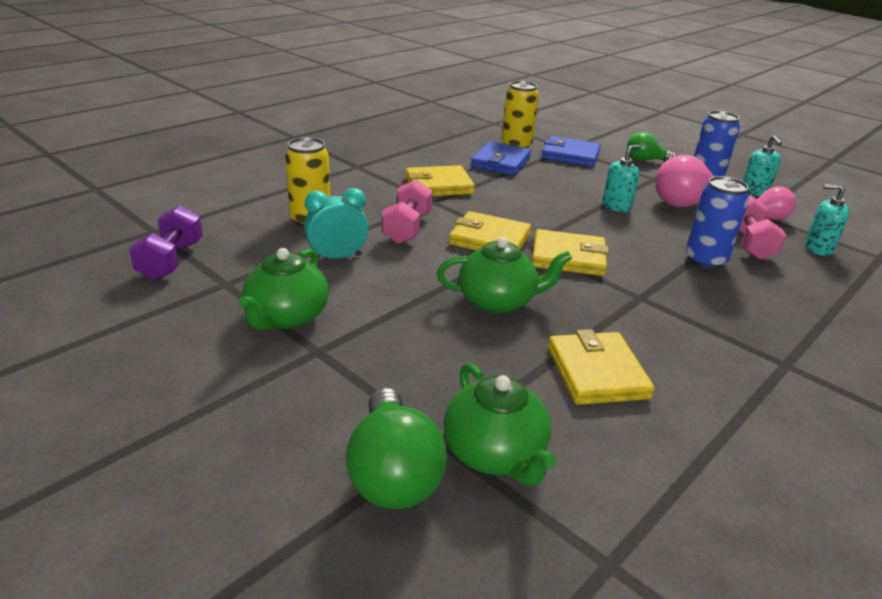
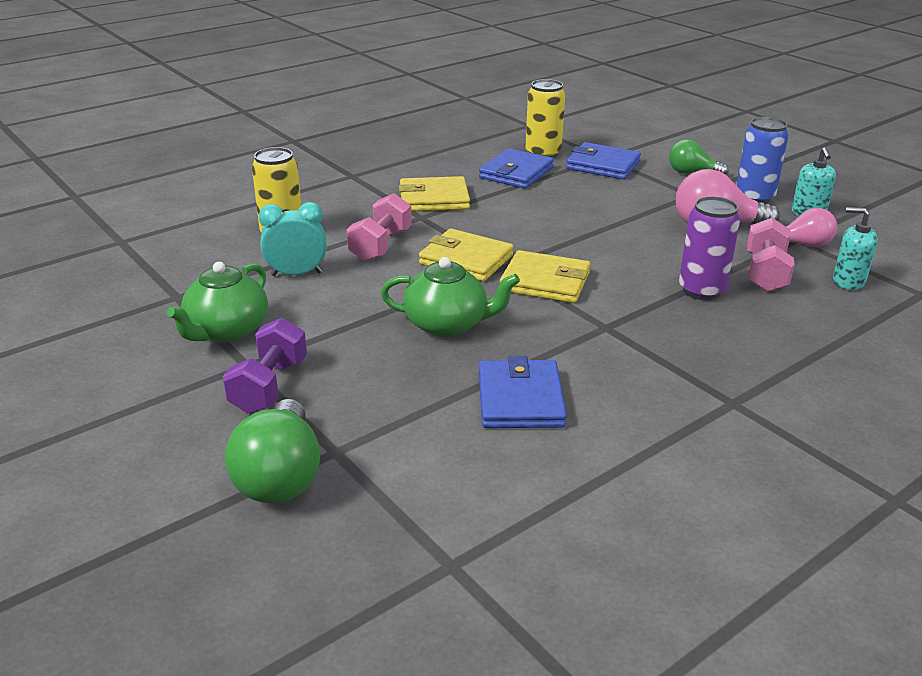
camera: 10 degrees right, 0 degrees up
(171, 261) = (131, 272): purple dumbbell -> purple dumbbell (269, 386)
(495, 454) = (383, 466): green teapot -> none
(597, 372) = (520, 399): yellow wallet -> blue wallet
(616, 206) = (628, 227): turquoise soap dispenser -> none
(705, 260) = (702, 290): blue can -> purple can

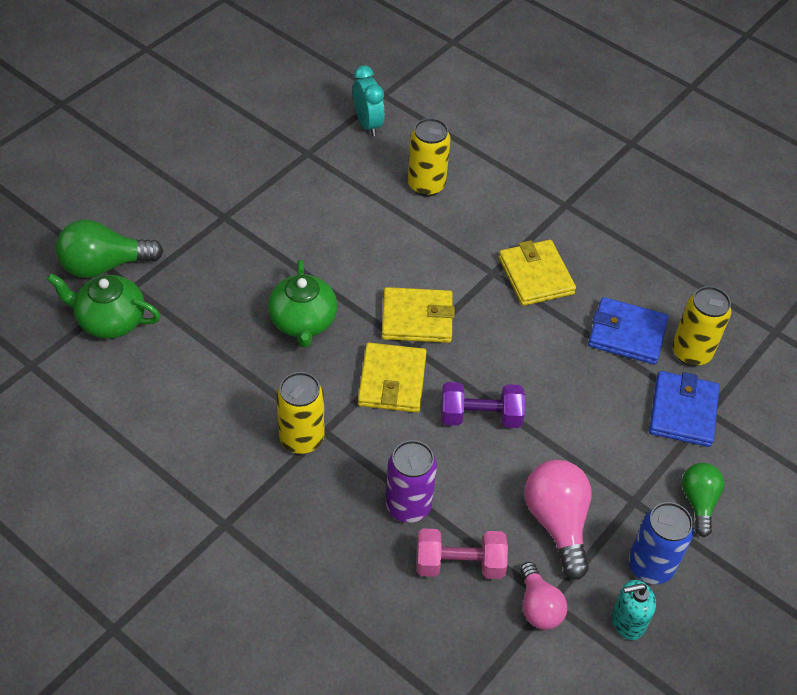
camera: 75 degrees right, 20 degrees up
(227, 331) = (265, 194): green teapot -> green teapot (110, 320)
(269, 386) = (199, 235): purple dumbbell -> purple dumbbell (480, 416)
(296, 274) = (360, 211): turquoise clock -> turquoise clock (367, 124)
(381, 246) = (425, 254): pink dumbbell -> none
(466, 260) = (417, 318): yellow wallet -> yellow wallet turned 75 degrees clockwise
(520, 399) = (206, 381): blue wallet -> none
(615, 341) = (301, 439): none -> yellow can
(848, 281) = (464, 642): turquoise soap dispenser -> none

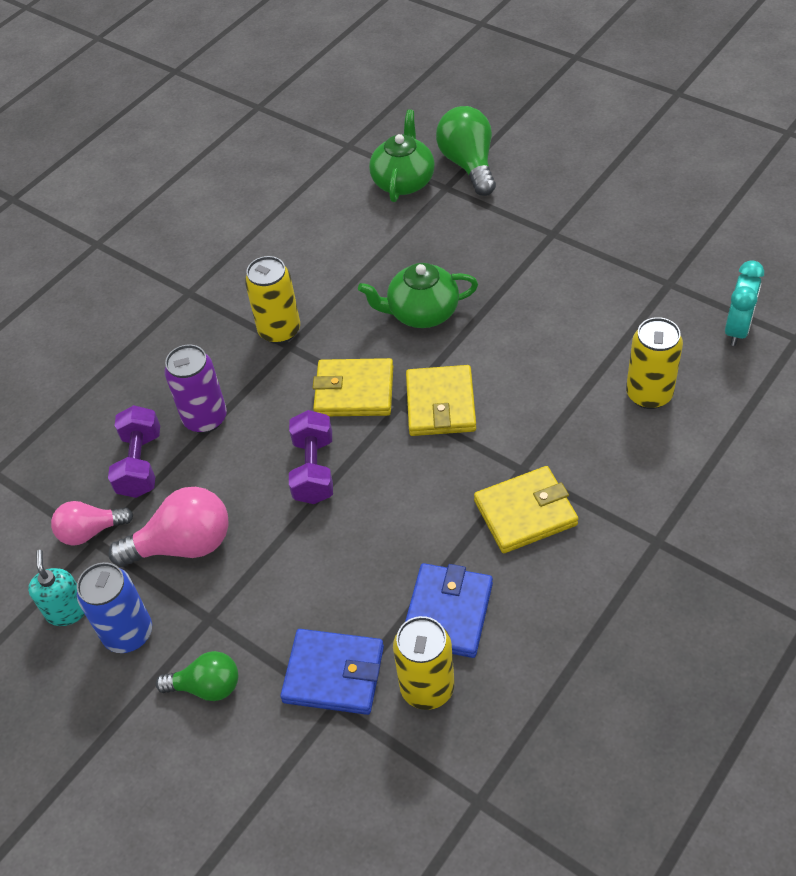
camera: 95 degrees right, 0 degrees up
(367, 124) = (737, 329): turquoise clock -> turquoise clock turned 45 degrees counterclockwise
(459, 564) = (140, 464): pink dumbbell -> purple dumbbell

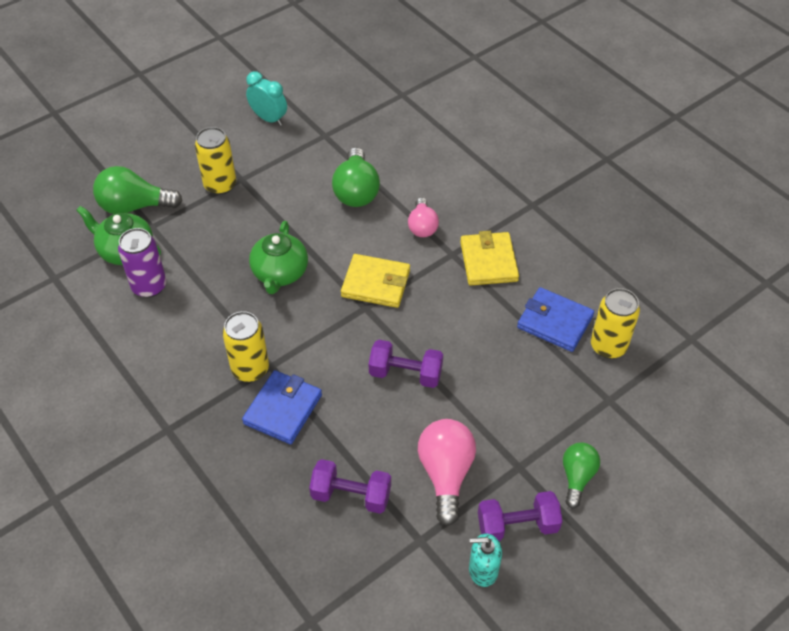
camera: 80 degrees left, 0 degrees up
(90, 531) = (408, 543): pink light bulb -> pink light bulb (422, 226)
(128, 633) = (517, 525): blue can -> purple dumbbell
(205, 418) = (322, 439): purple can -> purple can (149, 286)
(334, 674) = (585, 396): blue wallet -> blue wallet (283, 409)
(354, 391) = (339, 332): yellow wallet -> none
(585, 342) = (356, 191): none -> green light bulb
(649, 394) = (416, 174): yellow can -> yellow can (220, 185)
(737, 329) = (382, 117): turquoise clock -> turquoise clock (269, 119)

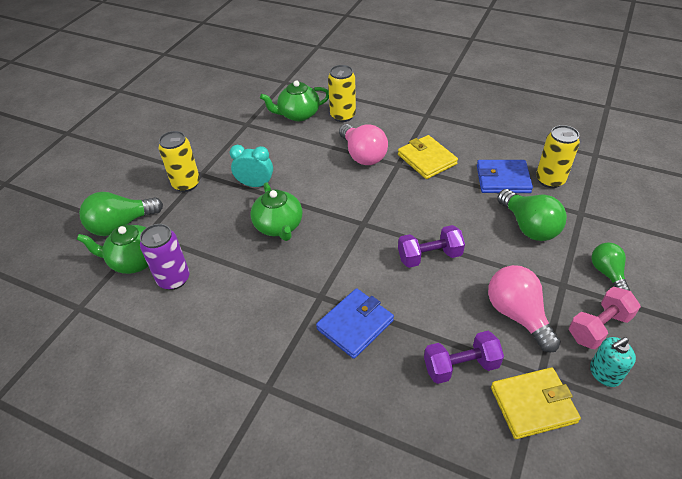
camera: 25 degrees left, 5 degrees down
(250, 369) = (305, 306): yellow can -> yellow can (343, 116)
(269, 119) = (195, 128): turquoise clock -> turquoise clock (255, 184)
(283, 409) = (355, 325): blue wallet -> blue wallet turned 45 degrees clockwise
(356, 191) = (297, 150): green light bulb -> green light bulb (529, 226)
(376, 283) = (358, 204): yellow wallet -> yellow wallet (533, 404)
(388, 145) = (298, 114): none -> green teapot
(422, 226) = (363, 155): pink light bulb -> pink light bulb, size x1.57
(517, 525) = (598, 327): purple dumbbell -> pink dumbbell

